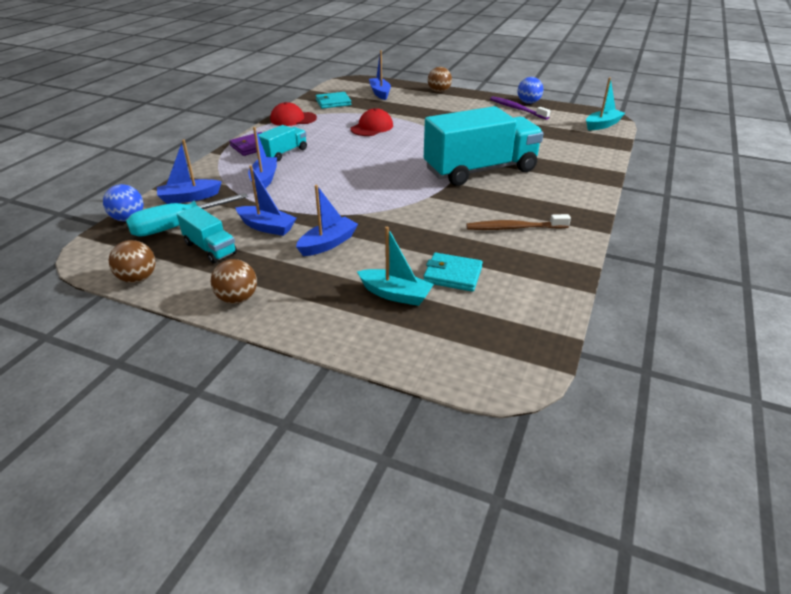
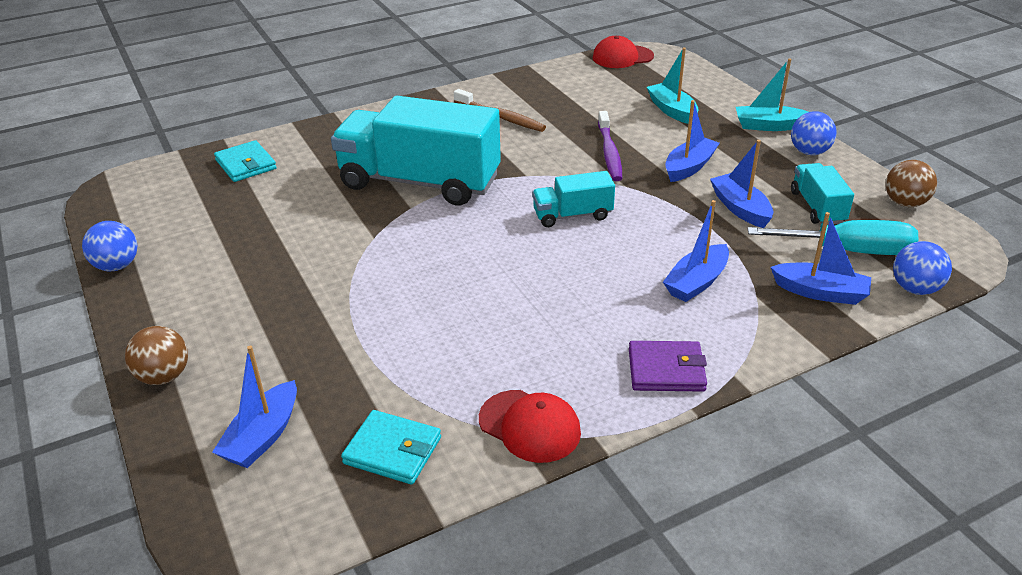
camera: 140 degrees left, 0 degrees up
(237, 299) = (809, 152): brown ball -> blue ball
(284, 153) = (627, 326): turquoise truck -> turquoise truck (572, 215)
(328, 244) = (689, 167): blue boat -> blue boat turned 135 degrees clockwise
(372, 127) = (428, 325): red cap -> red cap (622, 57)
(452, 275) = (609, 106): turquoise wallet -> turquoise wallet (246, 164)
(517, 109) = (163, 260): purple toothbrush -> purple toothbrush (609, 152)
(602, 125) = (151, 180): turquoise boat -> turquoise boat (768, 126)

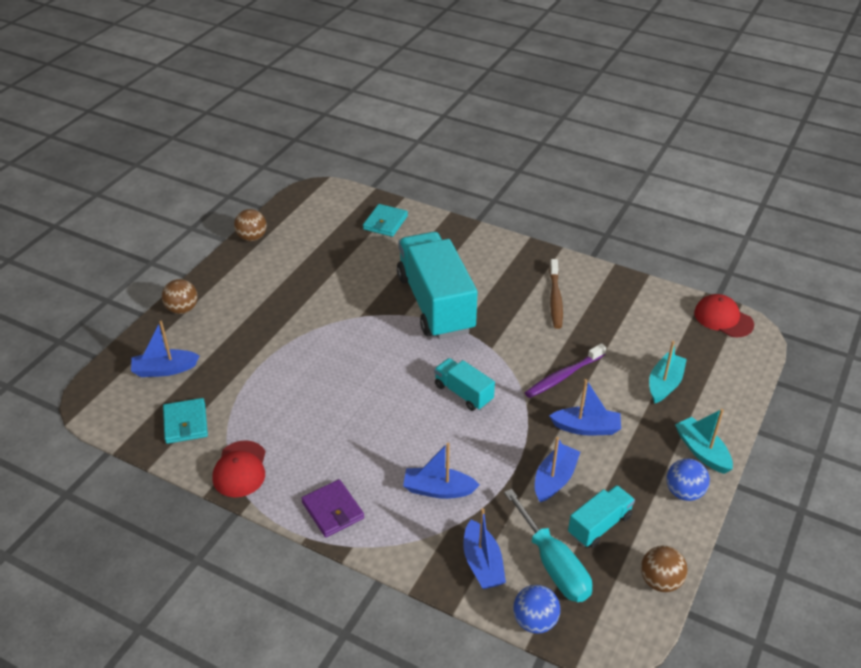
camera: 55 degrees right, 5 degrees up
(117, 266) = (252, 237): blue ball -> brown ball

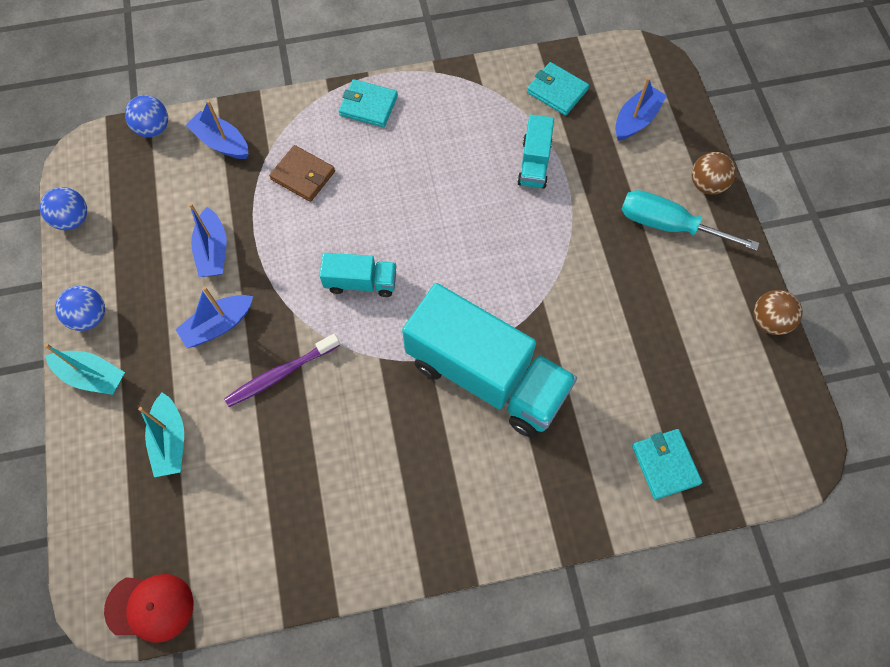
camera: 140 degrees right, 25 degrees up
(240, 469) = (471, 87): red cap -> none
(332, 510) = (368, 105): purple wallet -> turquoise wallet
(438, 490) = (303, 175): blue boat -> brown wallet
(553, 564) = (166, 177): turquoise screwdriver -> turquoise screwdriver (668, 225)
(555, 299) = (366, 486): brown toothbrush -> none
(563, 376) = (281, 374): purple toothbrush -> purple toothbrush turned 135 degrees counterclockwise
(599, 525) = (148, 234): turquoise truck -> turquoise truck (534, 163)
(660, 581) = (73, 219): brown ball -> blue ball

